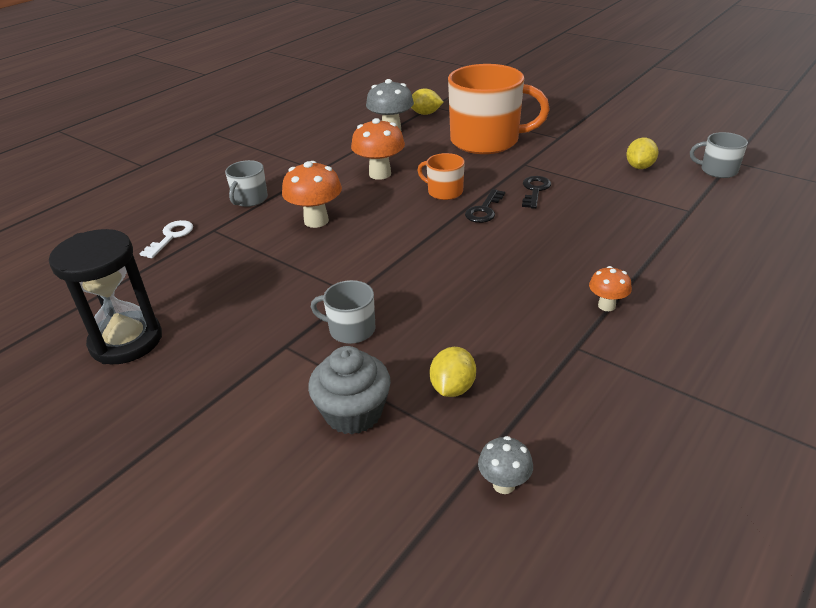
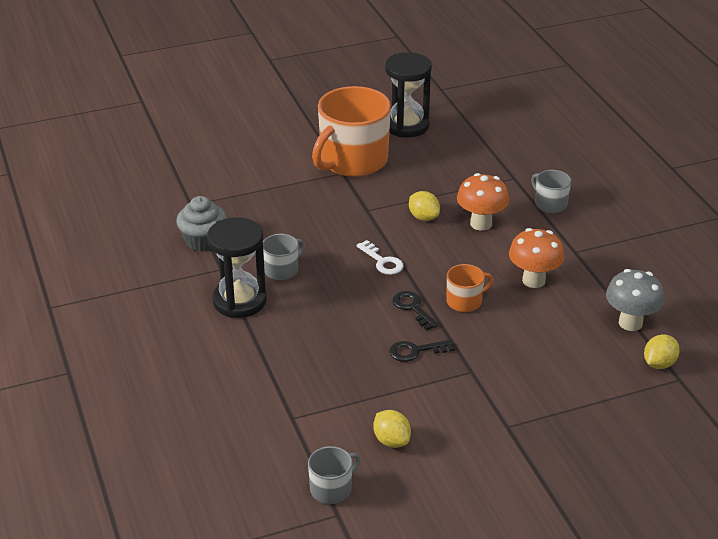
camera: 120 degrees right, 0 degrees up
(171, 237) = (521, 159): white key -> white key (382, 261)
(351, 329) = (332, 198): grey mug -> grey mug (282, 270)
(353, 413) = (264, 178): grey cupcake -> grey cupcake (203, 241)
(452, 388) = (244, 213): yellow lemon -> yellow lemon (423, 217)
(486, 141) = (546, 373): orange mug -> orange mug (352, 161)
(504, 484) = (170, 202): grey mushroom -> none
(535, 190) = (415, 351): black key -> black key turned 120 degrees clockwise
(606, 306) = (239, 301): orange mushroom -> black hourglass

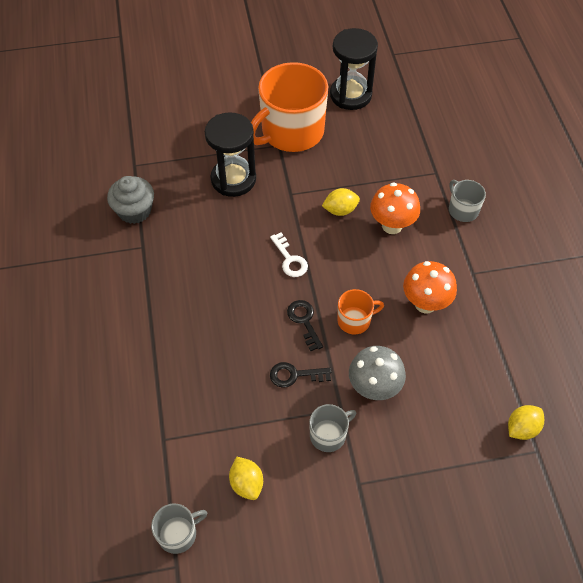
camera: 10 degrees right, 20 degrees up
(239, 301) = (149, 288): black hourglass -> black hourglass (233, 179)
(282, 270) = (196, 256): grey mug -> grey mug (328, 435)
(423, 217) = (340, 210): yellow lemon -> yellow lemon turned 75 degrees counterclockwise
(630, 323) = (506, 371): grey mushroom -> grey mushroom (374, 388)

